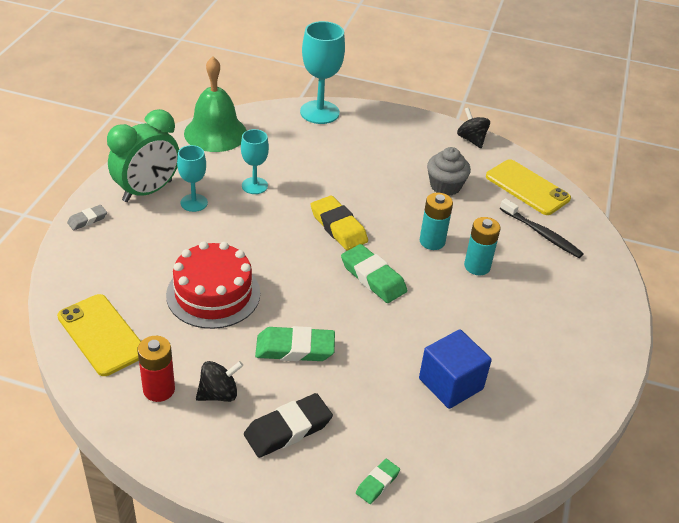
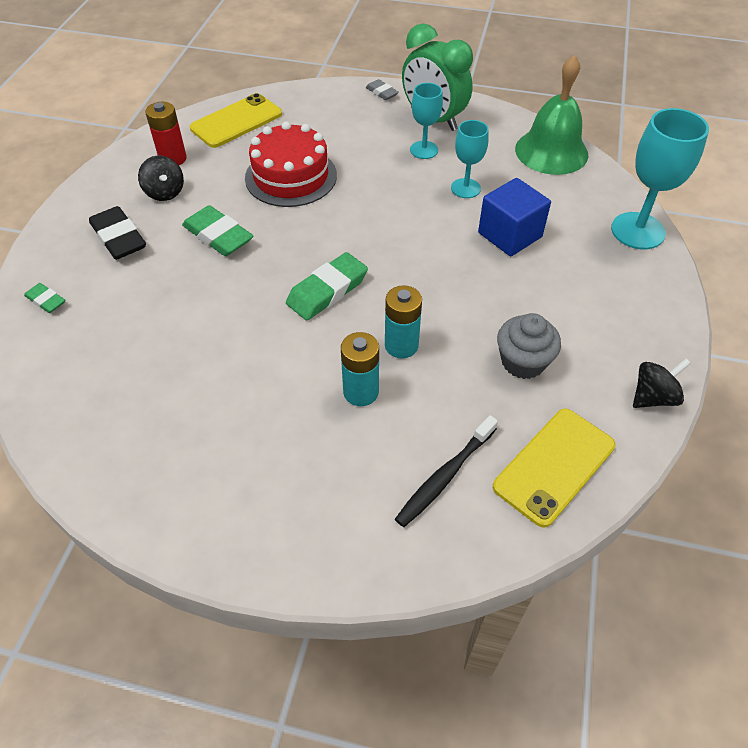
camera: 90 degrees right, 10 degrees up
(295, 348) = (218, 236): green eraser -> green eraser turned 45 degrees counterclockwise
(338, 227) = (410, 258): yellow eraser -> none
(451, 384) = (162, 359): blue cube -> blue cube (510, 235)

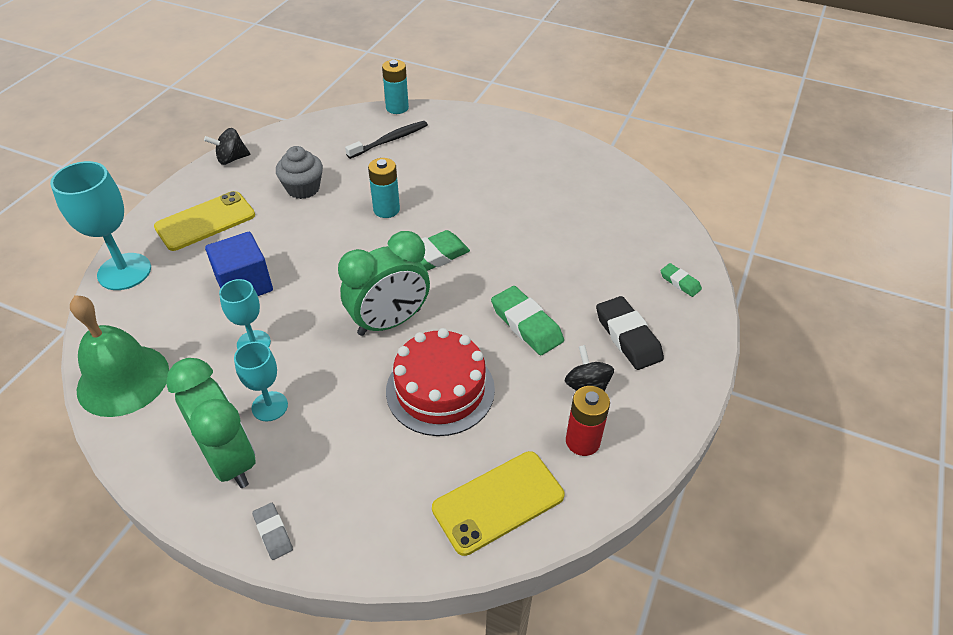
camera: 170 degrees left, 5 degrees down
(351, 220) = (389, 322): none -> green clock
(361, 392) = (427, 186): turquoise battery -> turquoise battery (397, 108)
(554, 466) = (321, 137): yellow phone -> yellow phone (205, 221)

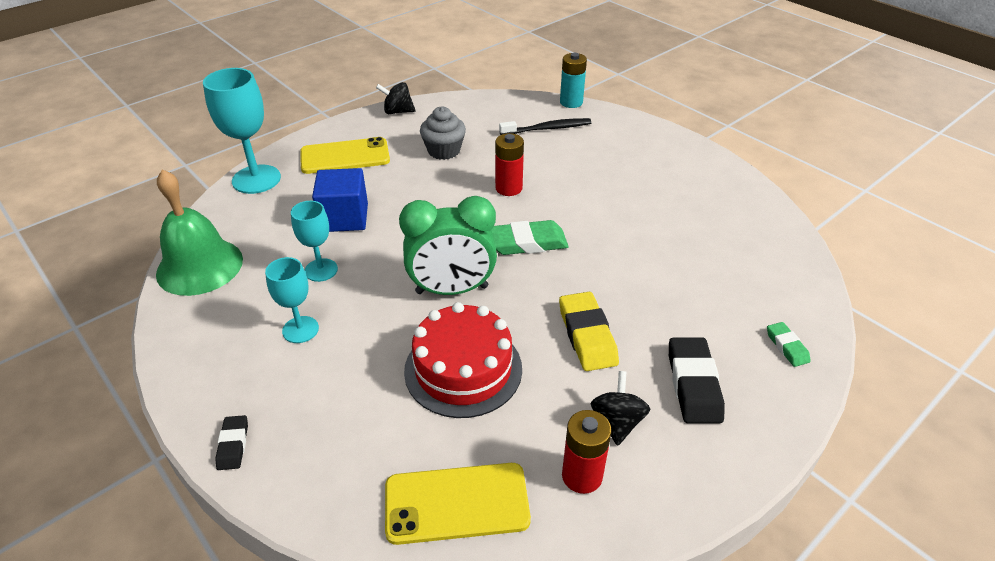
camera: 25 degrees right, 5 degrees down
(229, 459) = (239, 364): green clock -> none
(273, 533) = (233, 445): grey eraser -> black eraser
(386, 210) = (508, 188): turquoise battery -> red battery
(526, 324) = (587, 335): green eraser -> yellow eraser

